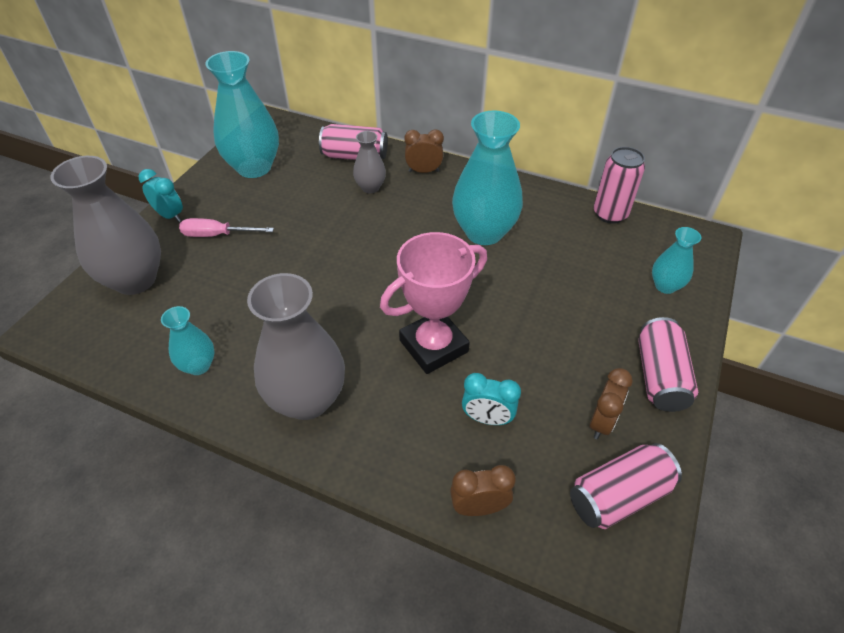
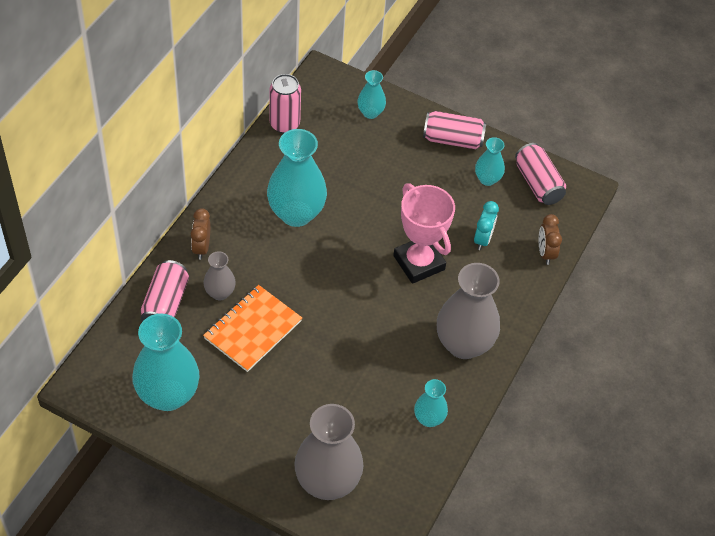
camera: 90 degrees left, 5 degrees up
(170, 216) = (237, 466): turquoise clock -> none
(217, 235) = (273, 420): pink screwdriver -> none
(327, 212) = (252, 329): none -> orange notebook
(601, 422) = (487, 179): brown clock -> turquoise vase

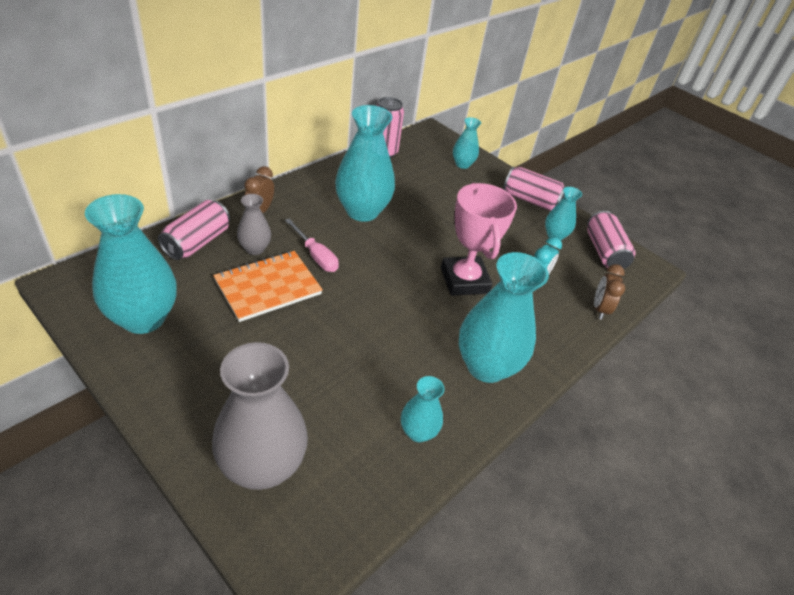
camera: 15 degrees right, 10 degrees down
(277, 281) = (316, 256): none -> pink screwdriver
(463, 344) = (486, 366): grey vase -> turquoise vase

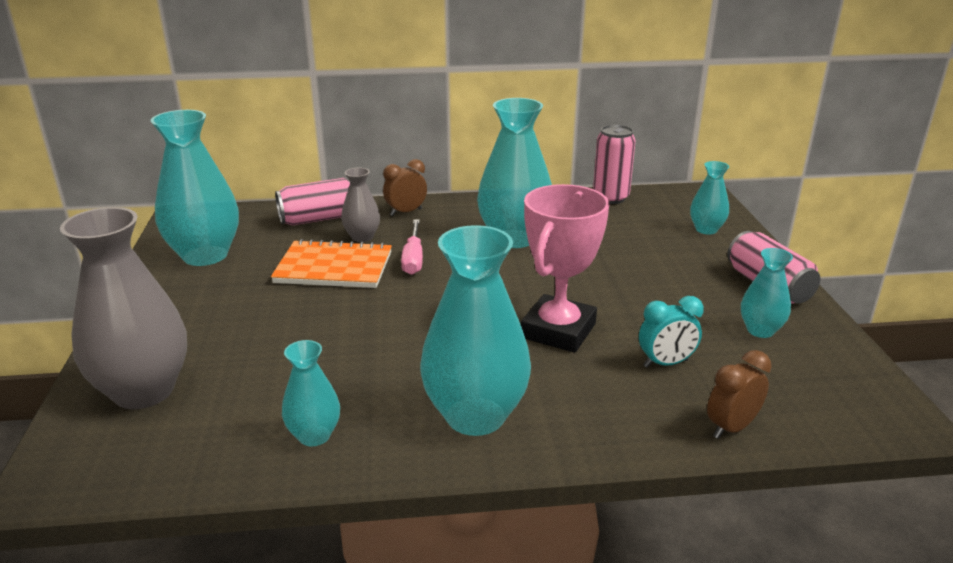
camera: 45 degrees right, 15 degrees down
(604, 252) = (828, 372): pink can -> none

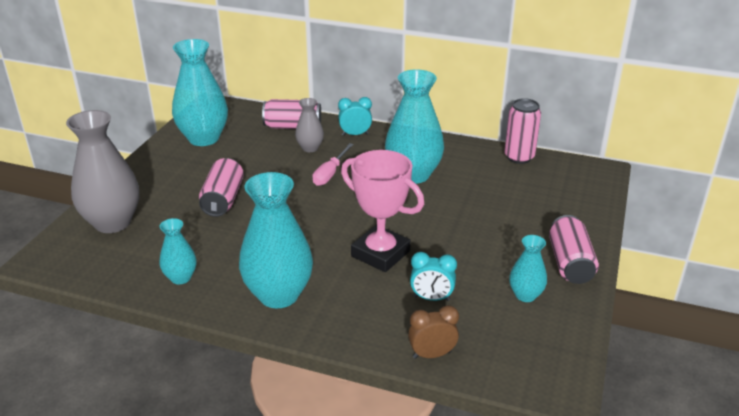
camera: 25 degrees right, 5 degrees up
(294, 320) = (223, 200): none -> pink can
(334, 267) = (274, 167): orange notebook -> none
(406, 212) = (355, 134): brown clock -> turquoise clock
(558, 331) = (380, 254): pink trophy -> pink trophy turned 75 degrees clockwise
(706, 229) = (569, 203): turquoise vase -> none

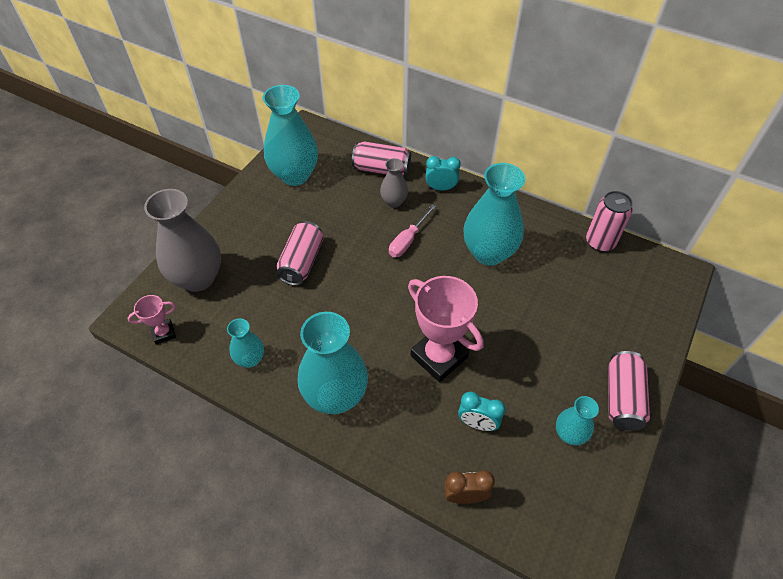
camera: 10 degrees right, 20 degrees up
(81, 268) = (164, 333): none -> pink trophy

